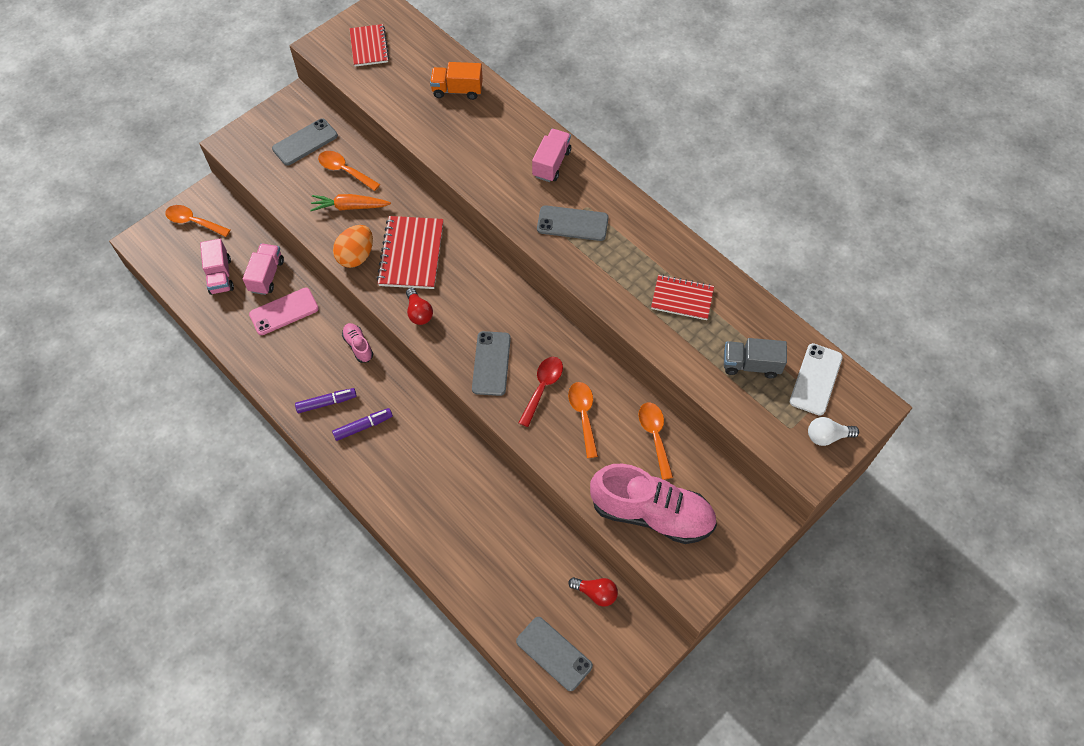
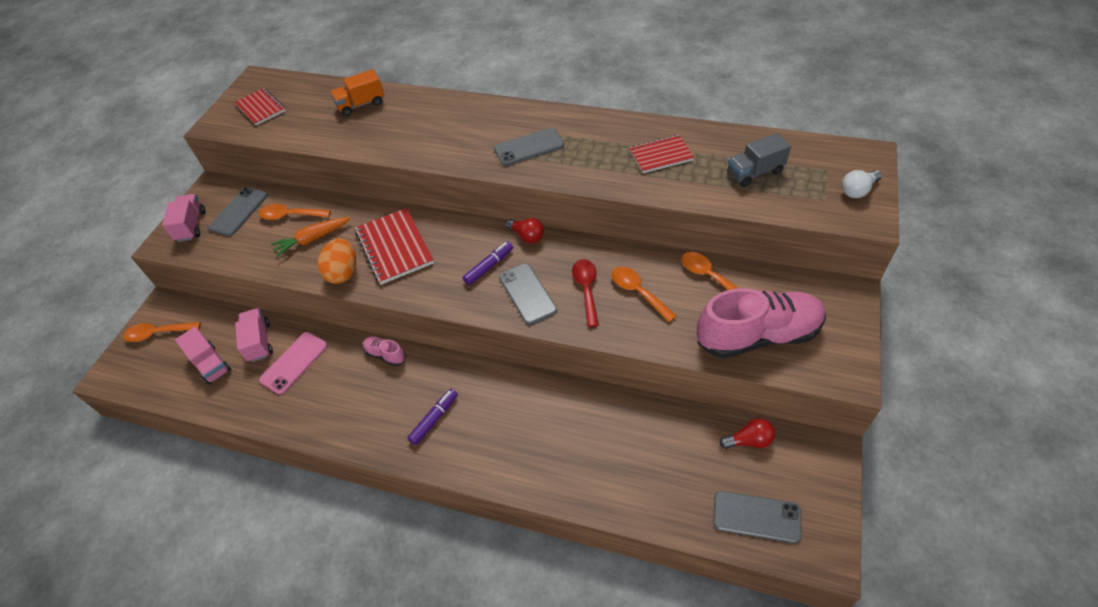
camera: 25 degrees left, 10 degrees down
(326, 403) = (385, 418): purple marker -> purple marker (489, 267)
(419, 313) = (432, 287): red light bulb -> red light bulb (527, 236)
(551, 163) = (479, 117): pink truck -> pink truck (191, 226)
(815, 379) = (811, 158): white phone -> none

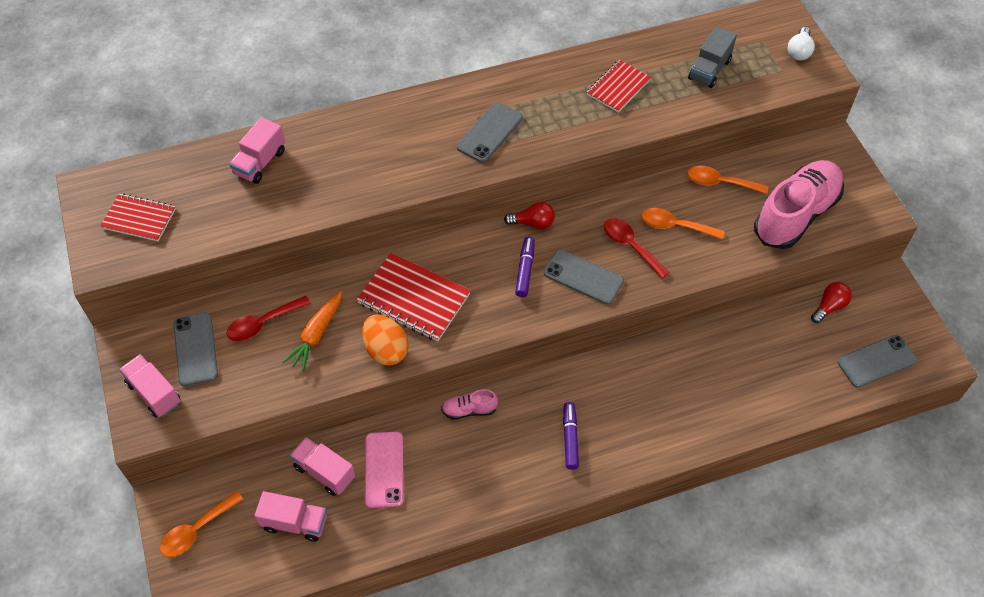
camera: 40 degrees left, 5 degrees up
(290, 215) = (263, 323): orange spoon -> red spoon
(361, 104) = (260, 163): orange truck -> pink truck

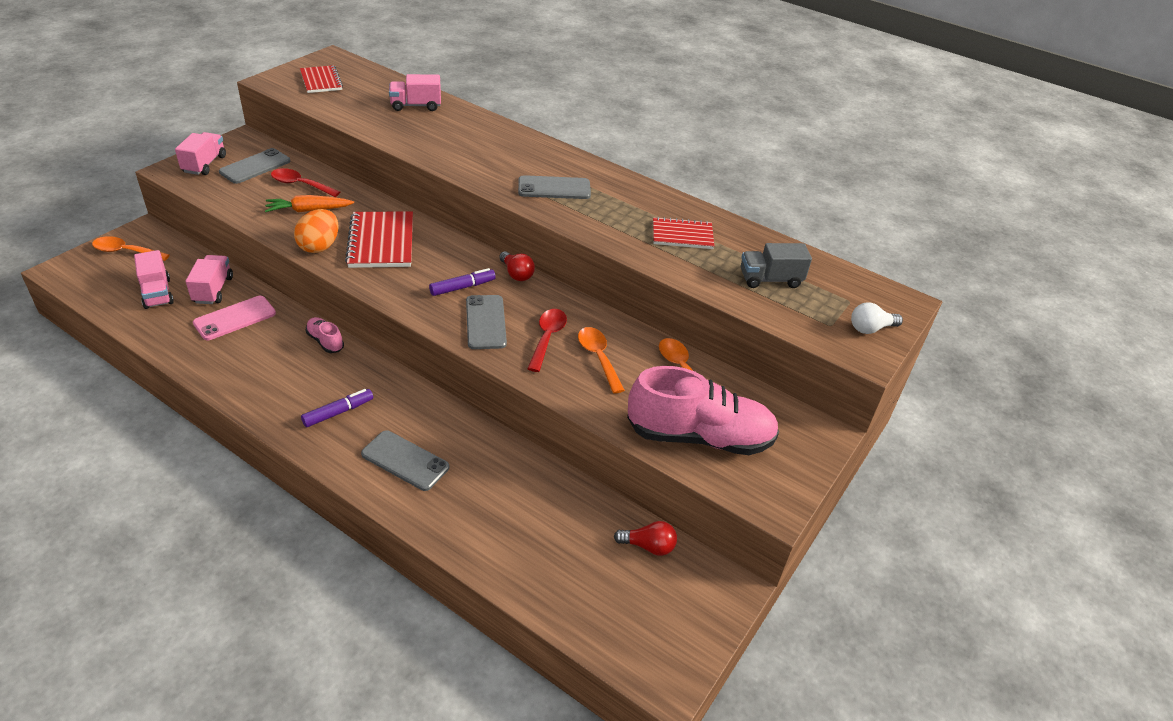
camera: 50 degrees right, 15 degrees down
(876, 361) = (614, 617): grey phone -> grey phone (405, 460)

